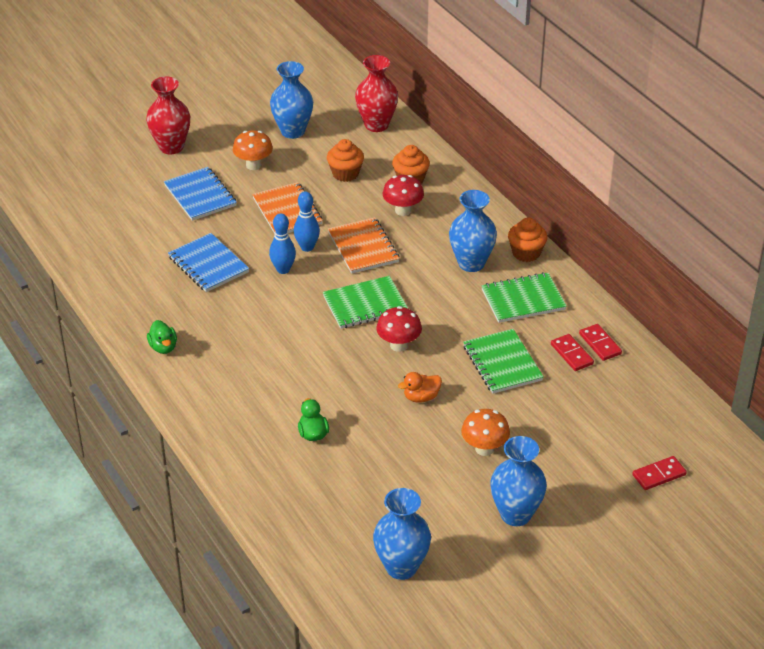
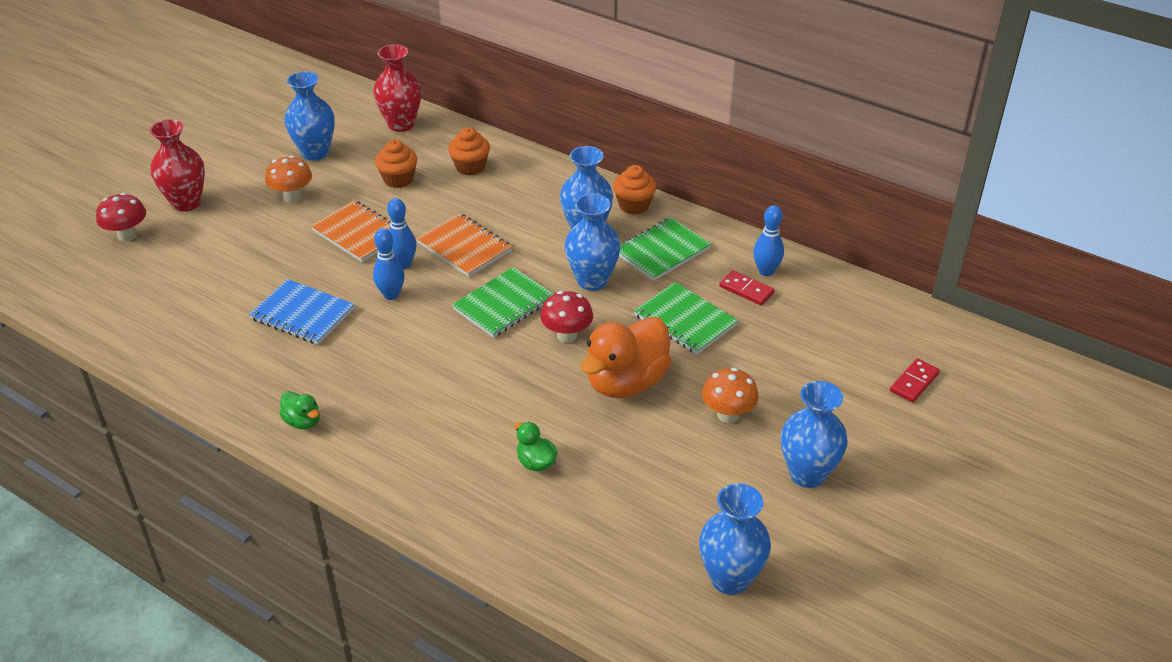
camera: 25 degrees left, 0 degrees up
(200, 196) = (250, 244): blue notebook -> none
(403, 210) = (482, 199): red mushroom -> red mushroom (127, 235)
(421, 397) = (626, 382): orange duck -> orange duck, size x2.15
(448, 307) = (592, 280): none -> blue vase
(600, 344) = (766, 271): red domino -> blue bowling pin

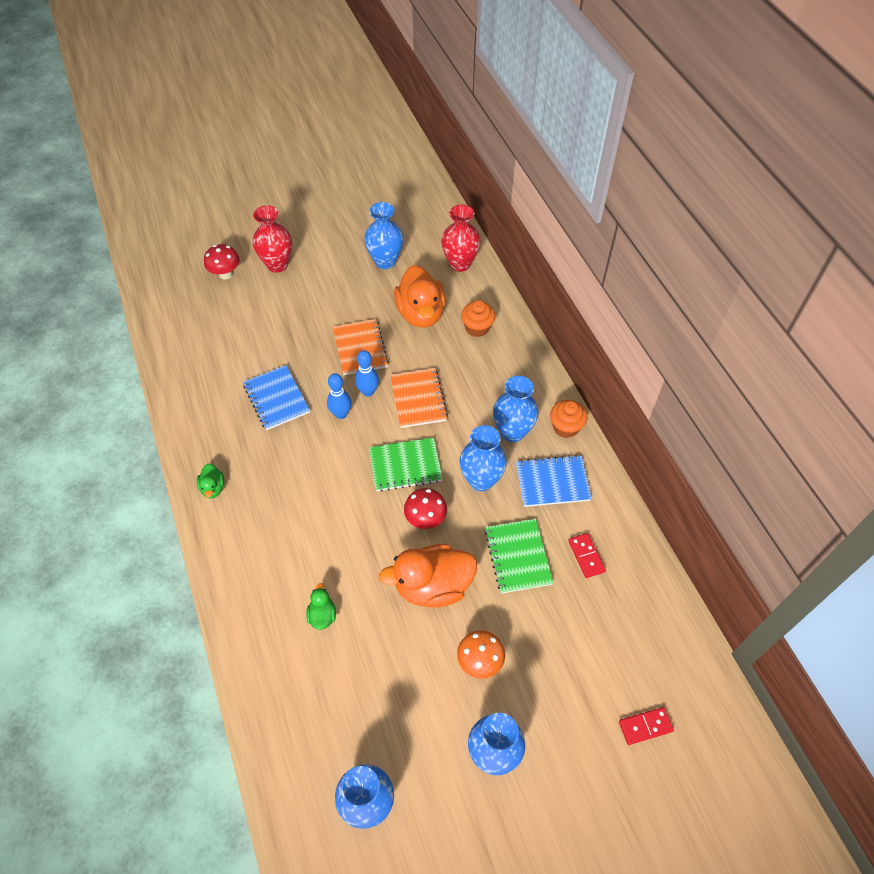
camera: 35 degrees right, 15 degrees up
(292, 197) = (343, 293): orange mushroom -> none
(398, 179) = (421, 313): orange cupcake -> orange duck
(662, 251) = (552, 482): green notebook -> blue notebook
(766, 271) = (616, 548): blue bowling pin -> none

